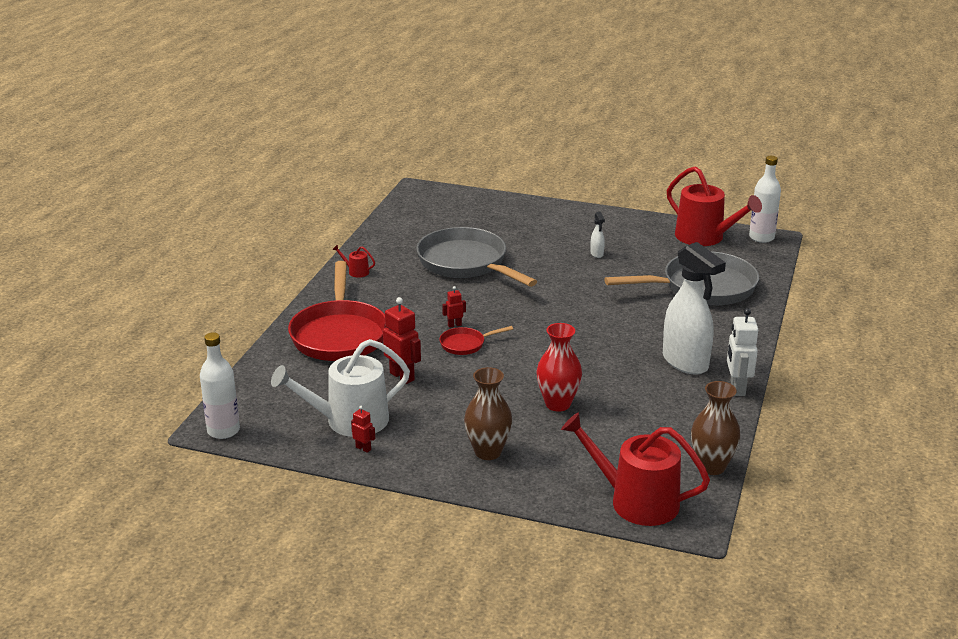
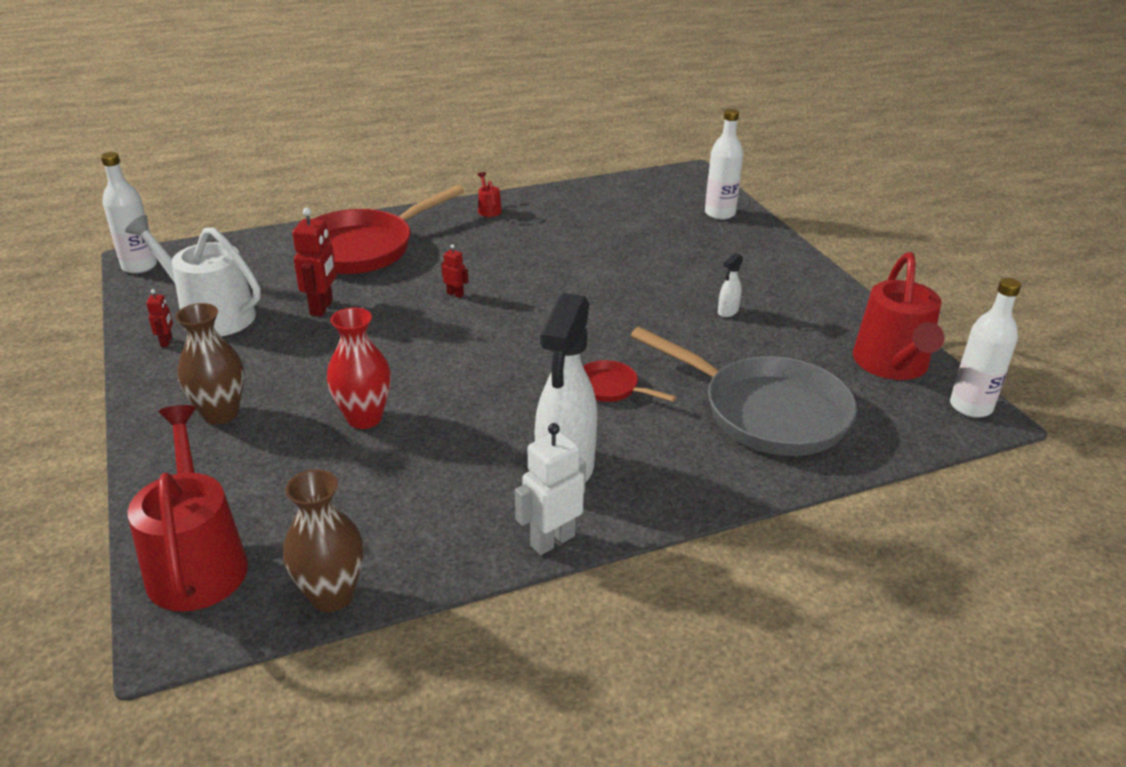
camera: 50 degrees right, 5 degrees up
(465, 344) = (424, 315): red pan -> red pan (611, 388)
(466, 263) = (587, 251): grey pan -> none
(484, 205) = (720, 213): none -> white bottle

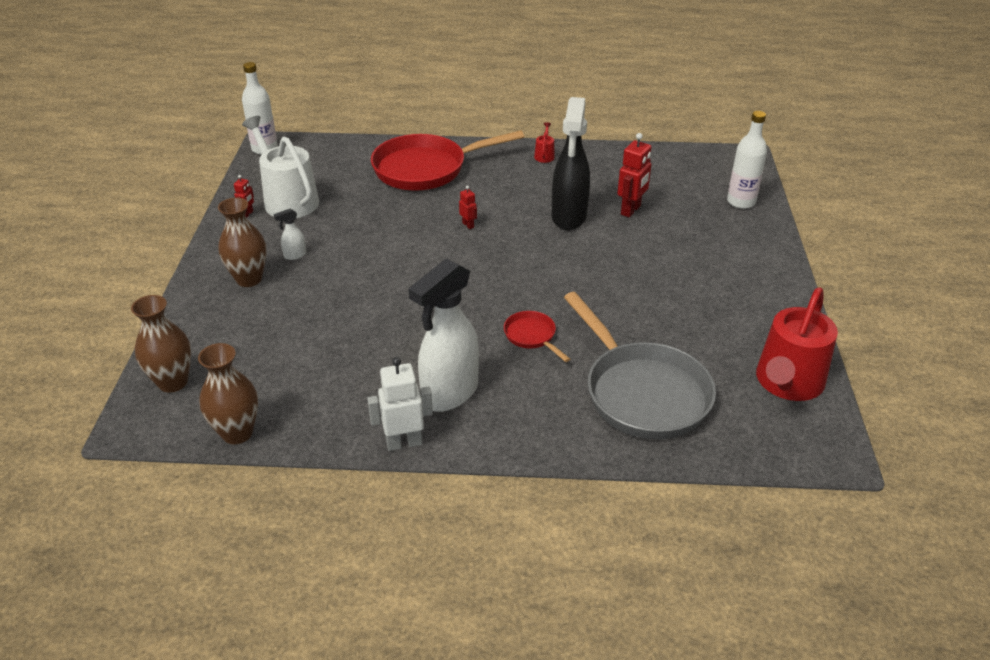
camera: 25 degrees right, 5 degrees up
(197, 562) = (173, 382): red watering can -> brown vase
(322, 307) = (365, 213): red robot -> red robot (631, 210)
(364, 418) = (339, 309): red vase -> none
(560, 263) = (569, 217): none -> black spray bottle
(727, 312) = (677, 296): white spray bottle -> white spray bottle (294, 255)
(970, 407) = (829, 441): white bottle -> none

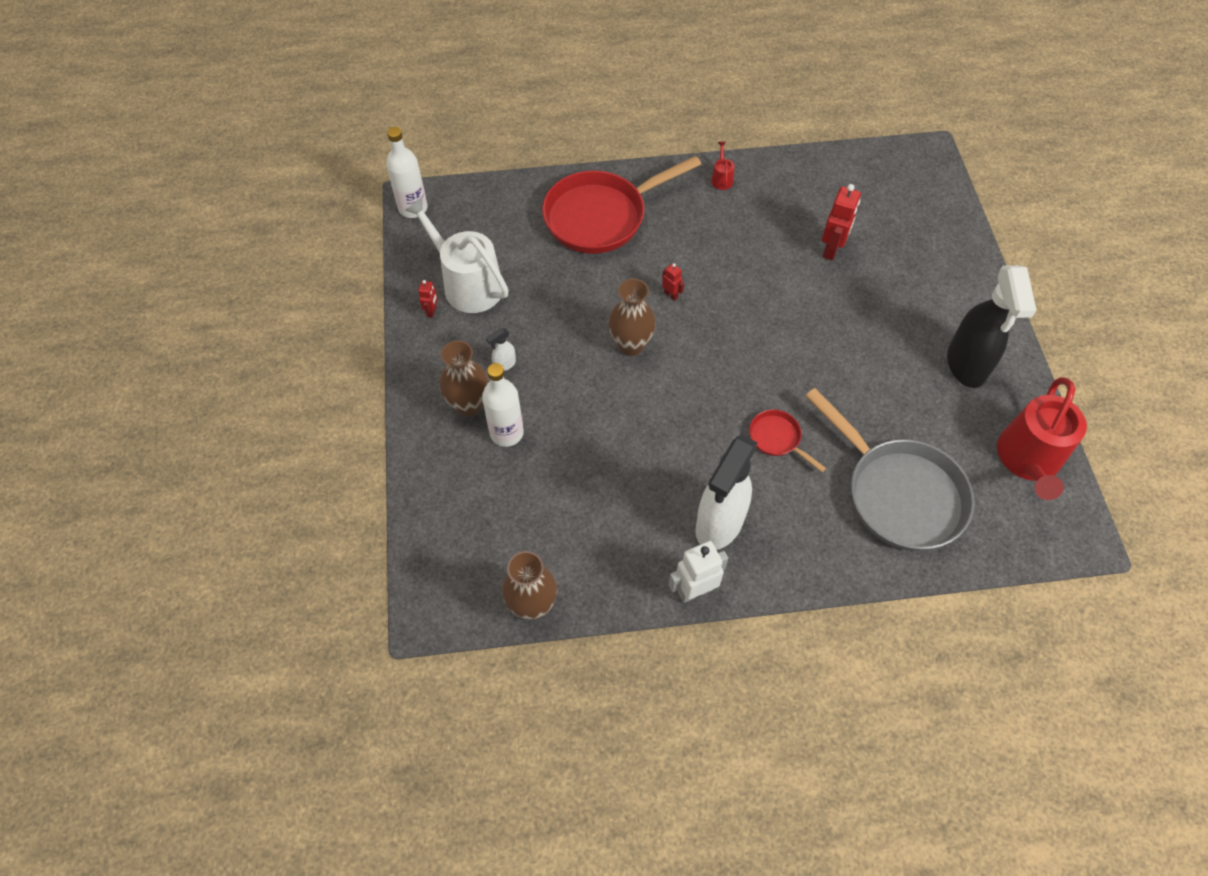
camera: 10 degrees left, 20 degrees up
(173, 382) = (444, 554): brown vase -> brown vase (631, 345)
(569, 217) = (771, 269): black spray bottle -> black spray bottle (966, 365)
(741, 202) = (939, 222): white bottle -> white bottle (506, 433)

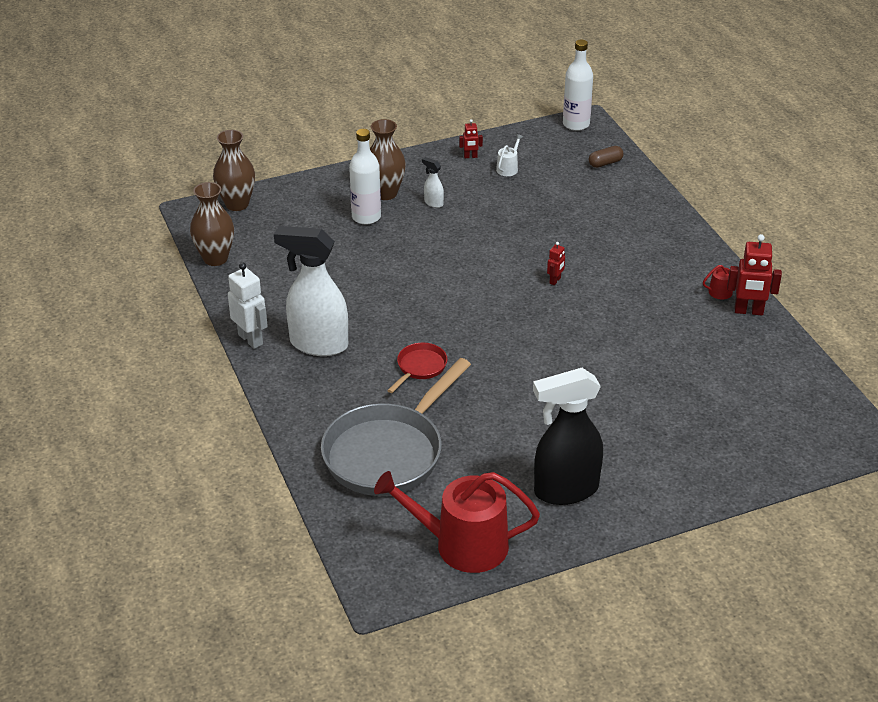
camera: 75 degrees right, 20 degrees down
(468, 284) = (508, 168): white watering can -> white watering can, size x0.41
(492, 204) = (605, 163): none -> brown capsule
(601, 216) = (627, 225): red pan -> none
(631, 345) = (485, 266): brown vase -> brown vase (237, 204)
(831, 250) = (671, 377): red robot -> red robot (748, 311)

